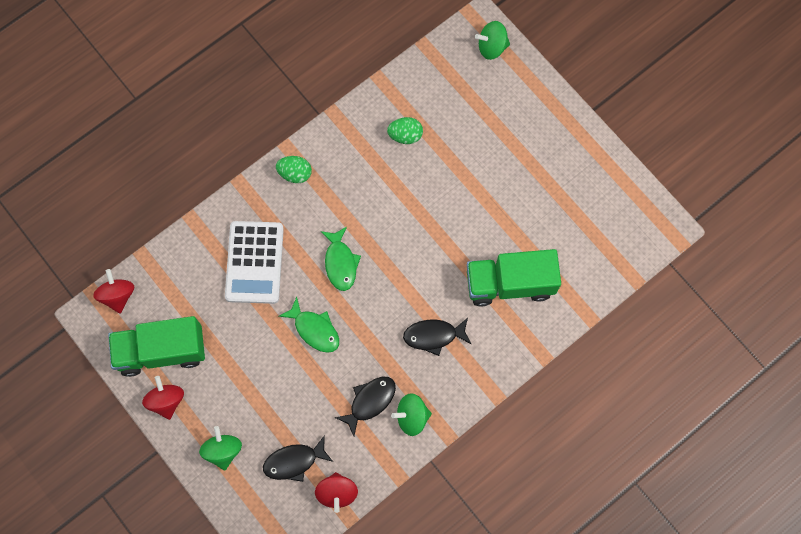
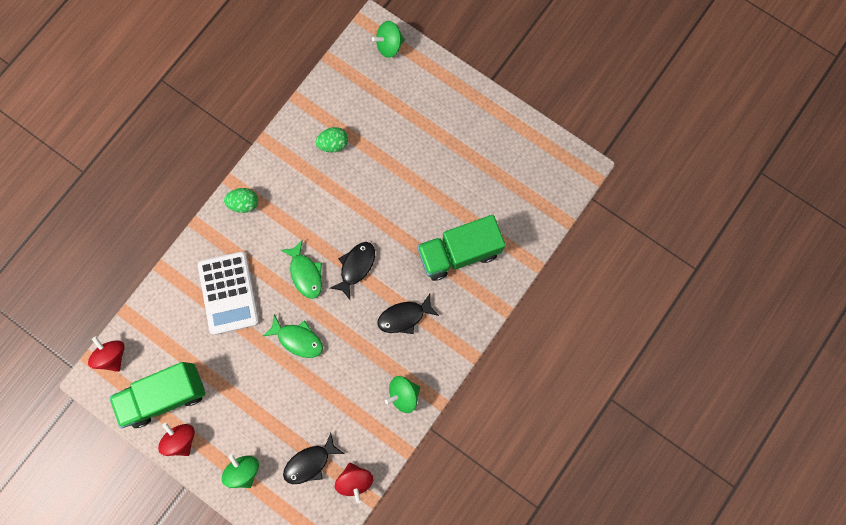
camera: 15 degrees left, 5 degrees up
(370, 401) = (363, 390): black fish -> black fish (356, 267)

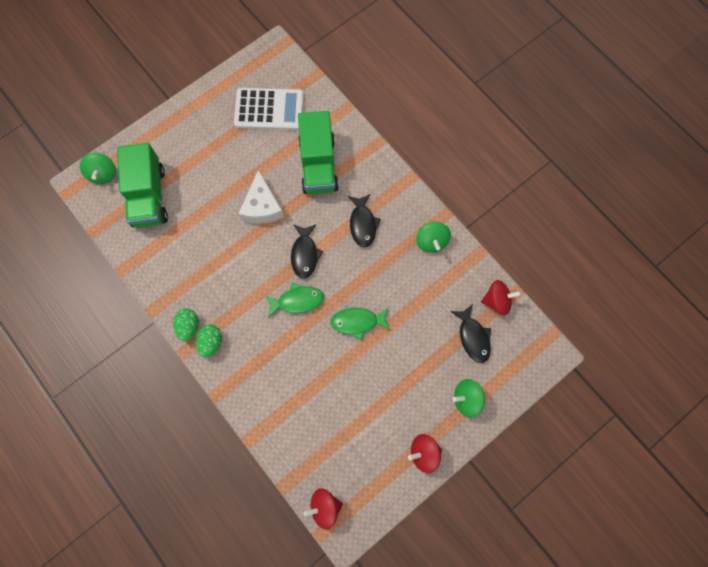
camera: 75 degrees left, 5 degrees down
(166, 395) = (378, 460): green truck -> green truck (149, 196)
(229, 293) = (295, 377): white calculator -> white calculator (269, 110)
(298, 339) = (357, 322): green fish -> green fish turned 135 degrees counterclockwise
(333, 144) = (181, 246): green egg -> green egg (189, 327)
(356, 267) = (305, 254): black fish -> black fish turned 135 degrees counterclockwise
(396, 209) = (262, 206): none -> white cheese

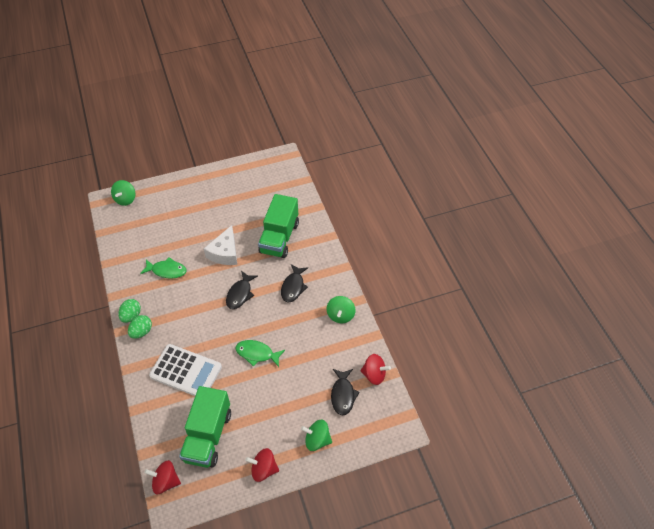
camera: 20 degrees right, 20 degrees down
(149, 196) = (149, 222): green truck -> green truck (208, 436)
(269, 110) = (261, 192): white calculator -> white calculator (186, 371)
(297, 301) = (219, 324): green fish -> green fish (167, 270)

